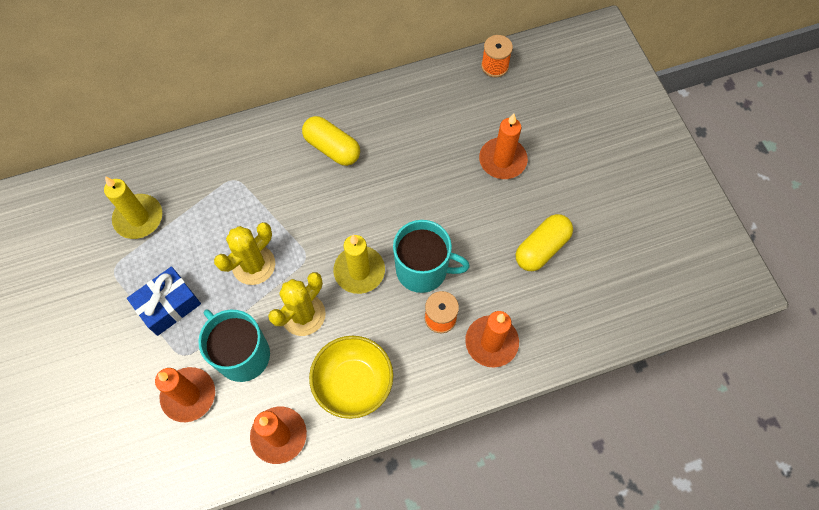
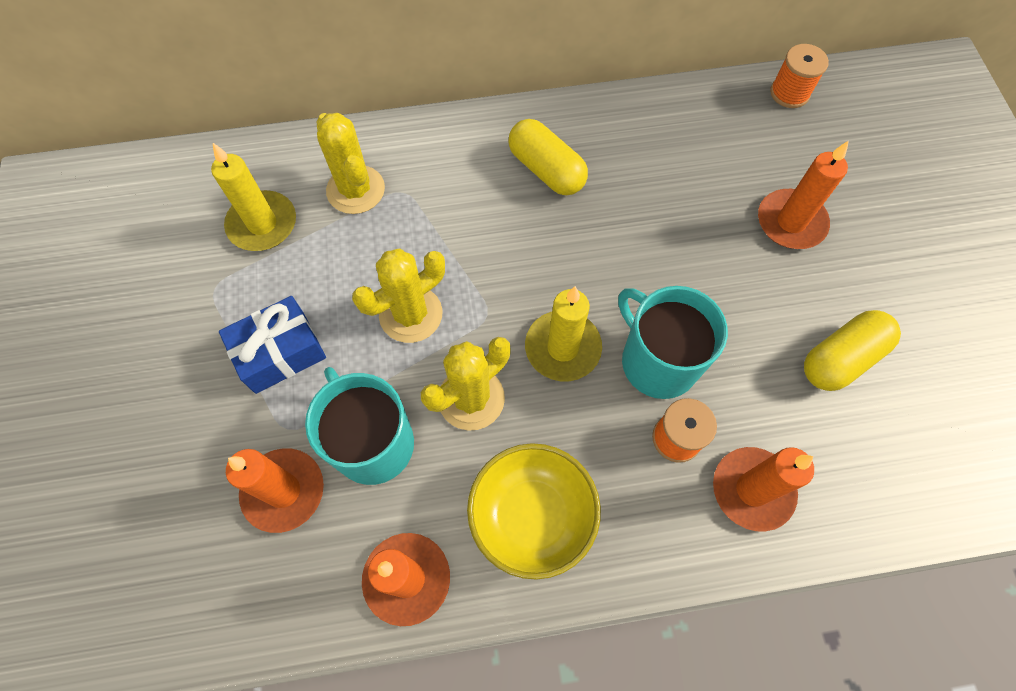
camera: 10 degrees right, 0 degrees up
(200, 183) = (355, 190): none -> yellow cactus
(423, 270) = (657, 361): turquoise mug -> turquoise mug turned 150 degrees counterclockwise

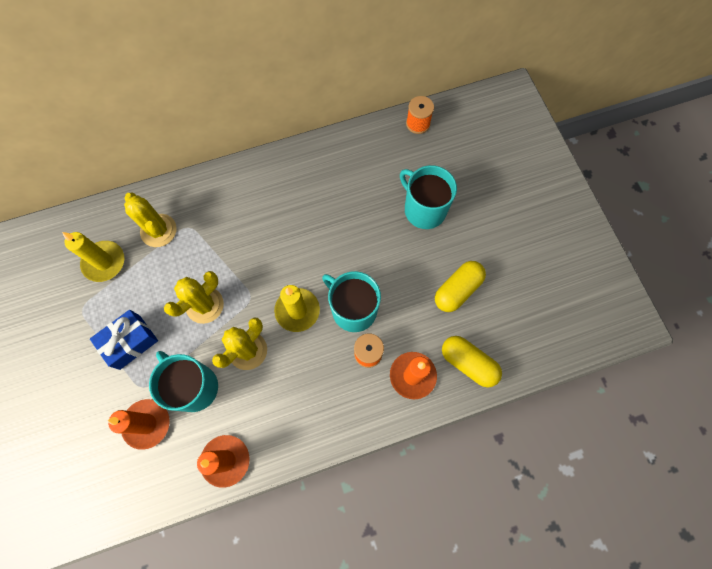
camera: 10 degrees left, 5 degrees up
(532, 516) = (291, 413): yellow bowl -> none
(546, 170) = (274, 198): yellow capsule -> yellow capsule (468, 363)
(791, 222) = (424, 209): orange candle -> turquoise mug

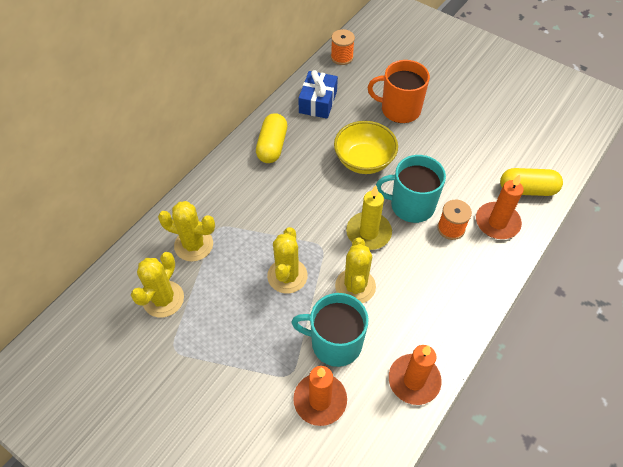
camera: 35 degrees left, 15 degrees down
(104, 262) = (163, 299): yellow candle -> yellow cactus
(130, 342) = (245, 346): blue gift -> blue gift (318, 102)
(350, 241) = (364, 160): none -> yellow bowl
(424, 209) = (399, 109): turquoise mug -> orange mug
(457, 290) = (473, 147): yellow capsule -> yellow capsule (272, 146)

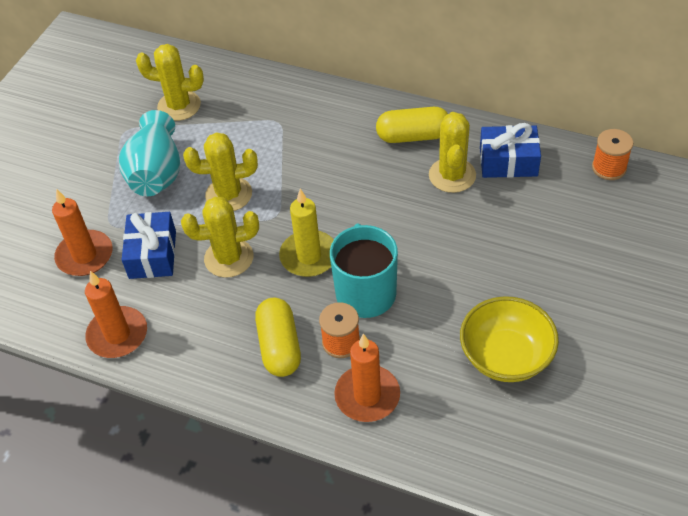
camera: 80 degrees right, 5 degrees down
(194, 245) = (249, 109): yellow cactus -> yellow cactus (452, 175)
(241, 328) = (156, 173): none -> turquoise vase
(335, 343) = (152, 254): turquoise mug -> blue gift
(364, 160) = (424, 230): yellow bowl -> yellow bowl (506, 357)
(399, 109) = (535, 251): orange mug -> none
(527, 189) = (441, 429): yellow capsule -> yellow capsule (279, 346)

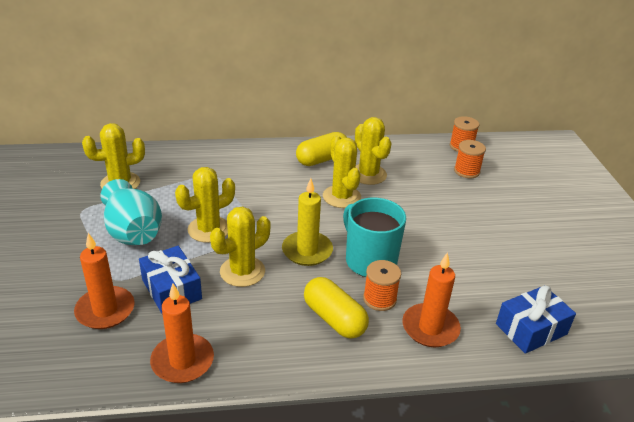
camera: 35 degrees left, 15 degrees down
(397, 197) = (341, 197): none -> yellow cactus
(506, 357) = (500, 268): yellow bowl -> none
(508, 162) = (398, 158): blue gift -> blue gift (531, 329)
(582, 209) = (466, 171): none -> orange spool

